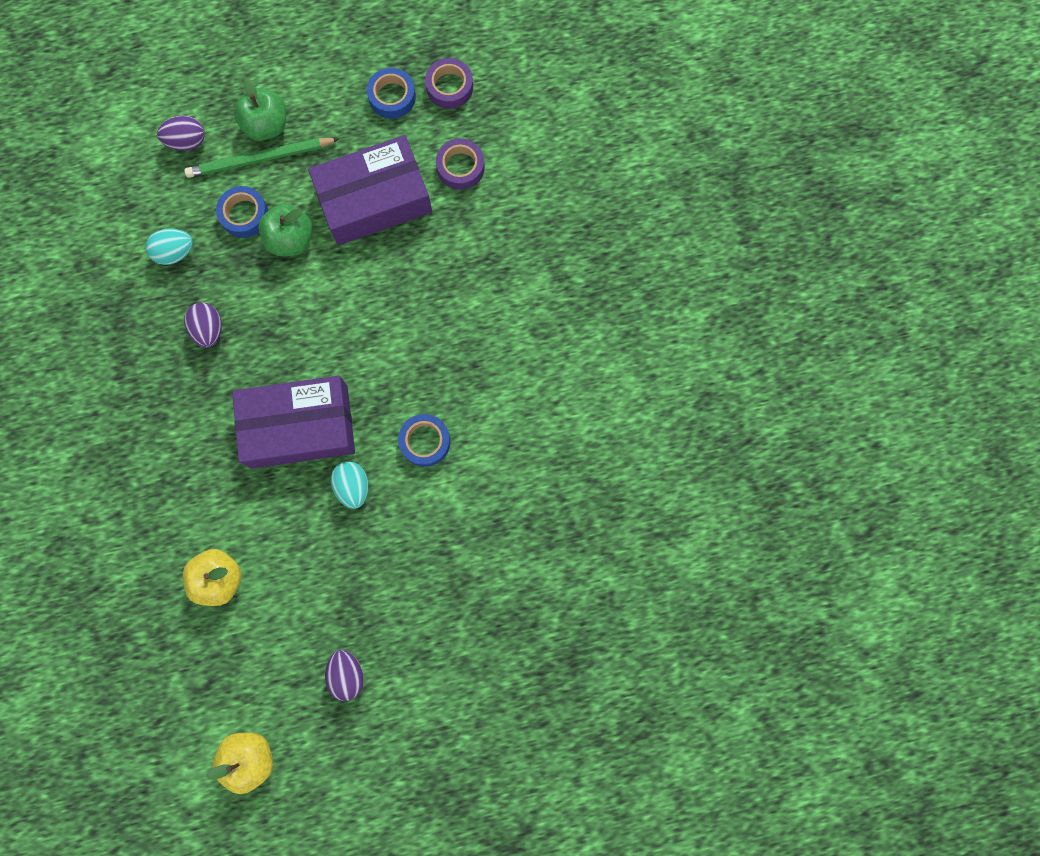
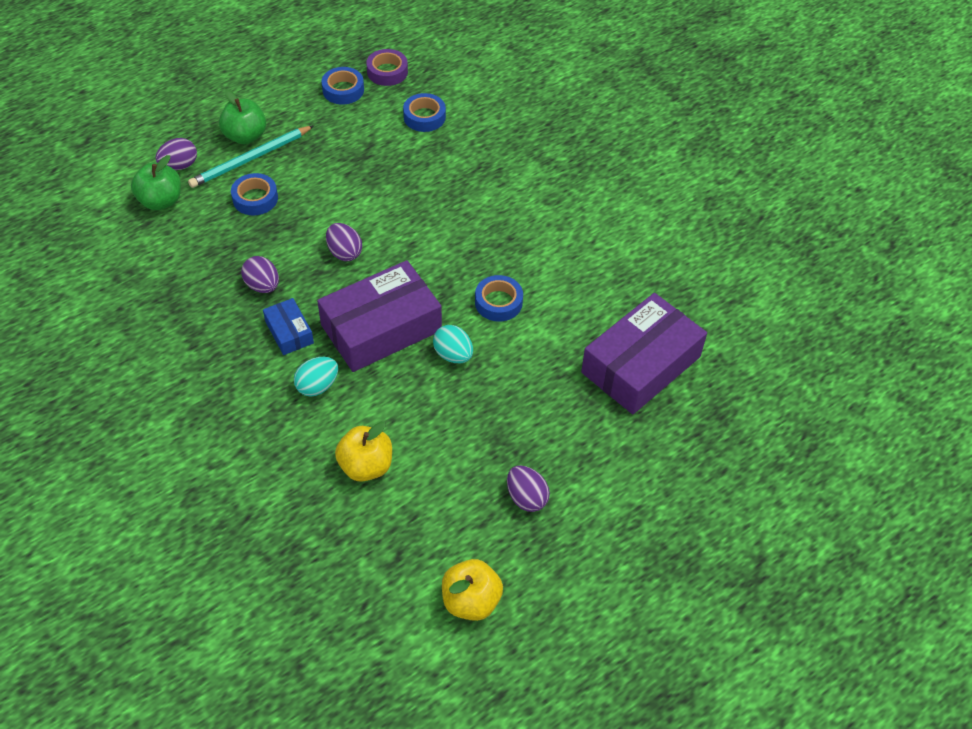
camera: 25 degrees left, 25 degrees down
(175, 252) = (205, 242): turquoise egg -> turquoise egg (317, 386)
(211, 396) = (289, 332): none -> blue box
(260, 159) = (250, 159): green pencil -> turquoise pencil
(291, 239) = (305, 203): green apple -> green apple (161, 201)
(303, 319) = (344, 252): none -> purple egg
(374, 199) = (363, 157): purple box -> purple box (641, 365)
(460, 167) = (424, 117): purple tape -> blue tape

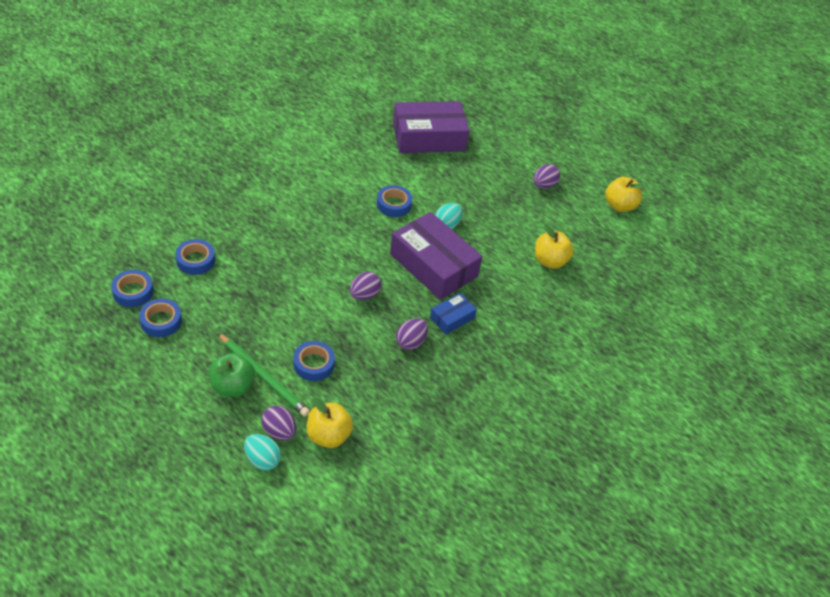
camera: 105 degrees left, 5 degrees down
(161, 201) = (328, 436): green apple -> yellow apple
(250, 159) = (263, 377): turquoise pencil -> green pencil
(317, 386) = (495, 294): turquoise egg -> turquoise egg (262, 460)
(387, 72) = (133, 292): purple tape -> blue tape
(641, 365) = (428, 137): purple box -> purple box turned 45 degrees counterclockwise

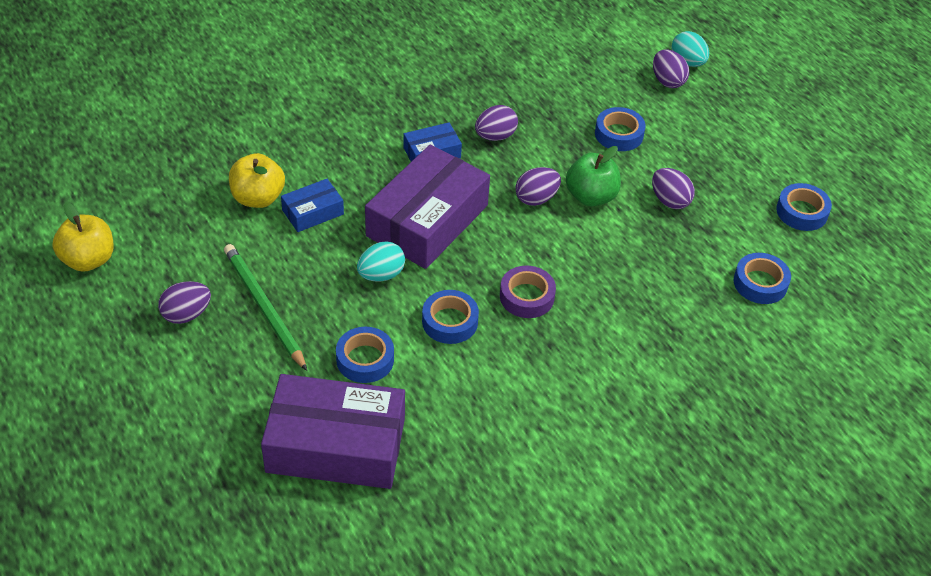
camera: 160 degrees left, 0 degrees up
(133, 292) = (841, 254): blue tape -> blue tape (365, 359)
(232, 386) = (715, 129): green apple -> green apple (591, 196)
(263, 377) = (679, 132): green pencil -> green pencil (264, 307)
(265, 311) = (669, 201): none -> purple egg
(328, 436) = (616, 69): yellow apple -> none
(351, 226) = (527, 297): none -> purple tape
(433, 265) = (427, 220): purple box -> purple box turned 60 degrees clockwise
(510, 257) = (313, 212): none -> blue box

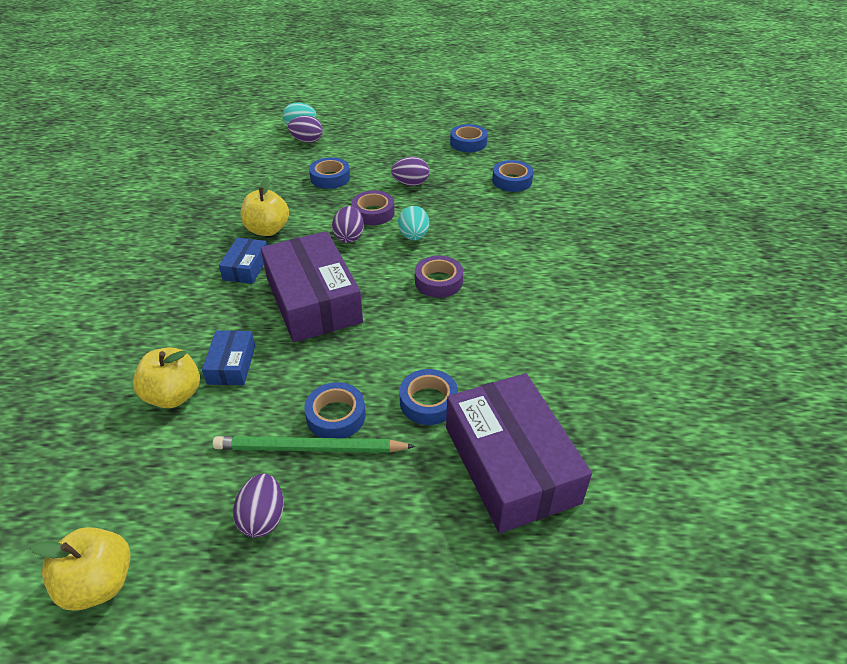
camera: 55 degrees left, 5 degrees down
(336, 445) = (511, 464): purple box -> purple box turned 60 degrees counterclockwise
(381, 275) = (344, 351): turquoise egg -> turquoise egg (413, 236)
(450, 321) = (429, 332): blue tape -> blue tape (336, 416)
(495, 136) = (267, 230): purple egg -> yellow apple
(591, 196) = (373, 213): green apple -> purple tape

